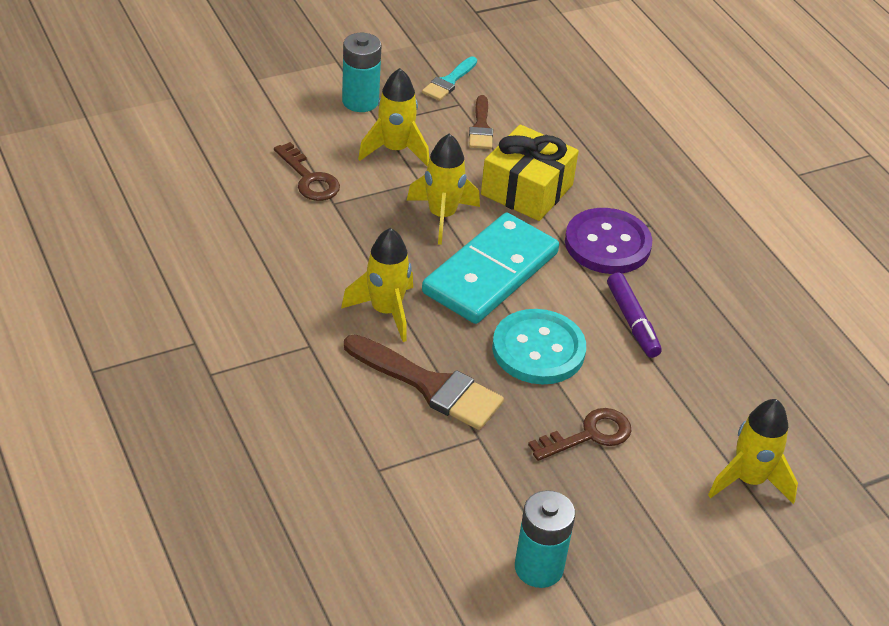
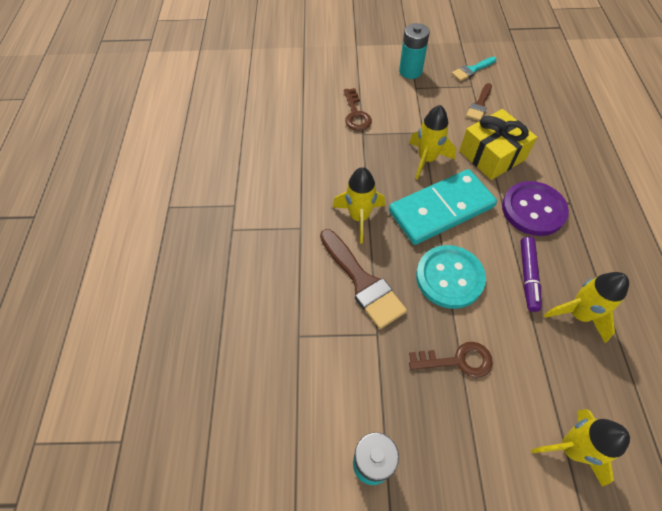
camera: 30 degrees right, 15 degrees up
(395, 150) = (417, 107): yellow rocket -> yellow rocket (578, 314)

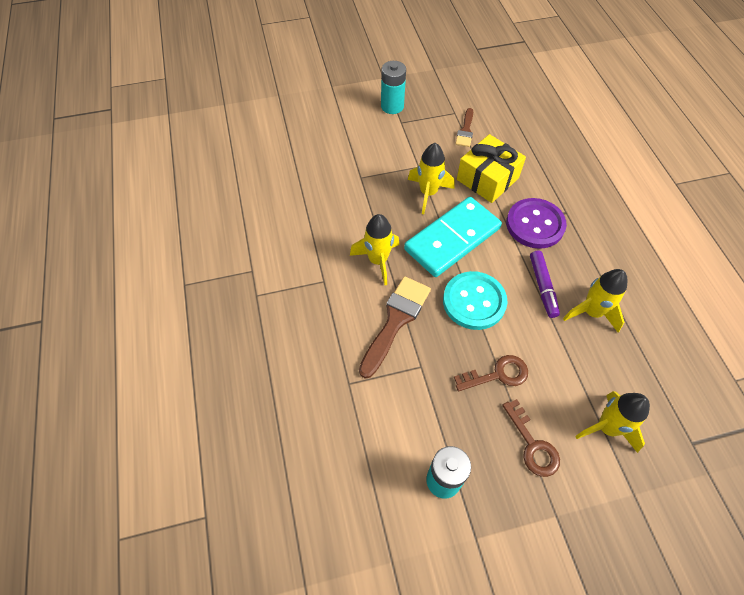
camera: 15 degrees left, 0 degrees up
(356, 114) = (349, 158): brown key -> brown key (532, 445)
(362, 282) = (395, 321): brown brush -> brown brush turned 105 degrees counterclockwise
(472, 70) = (451, 96): turquoise brush -> none

